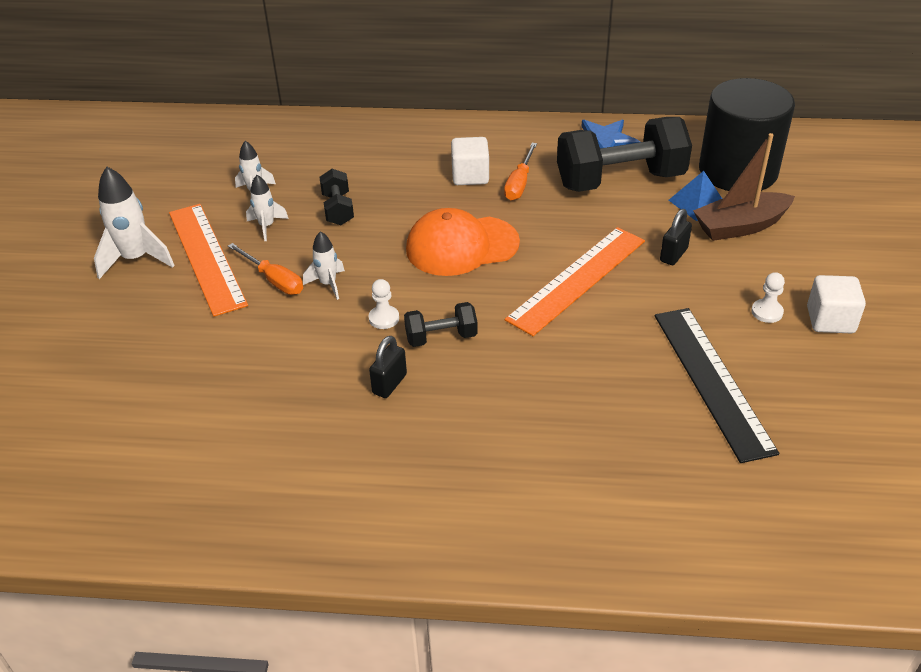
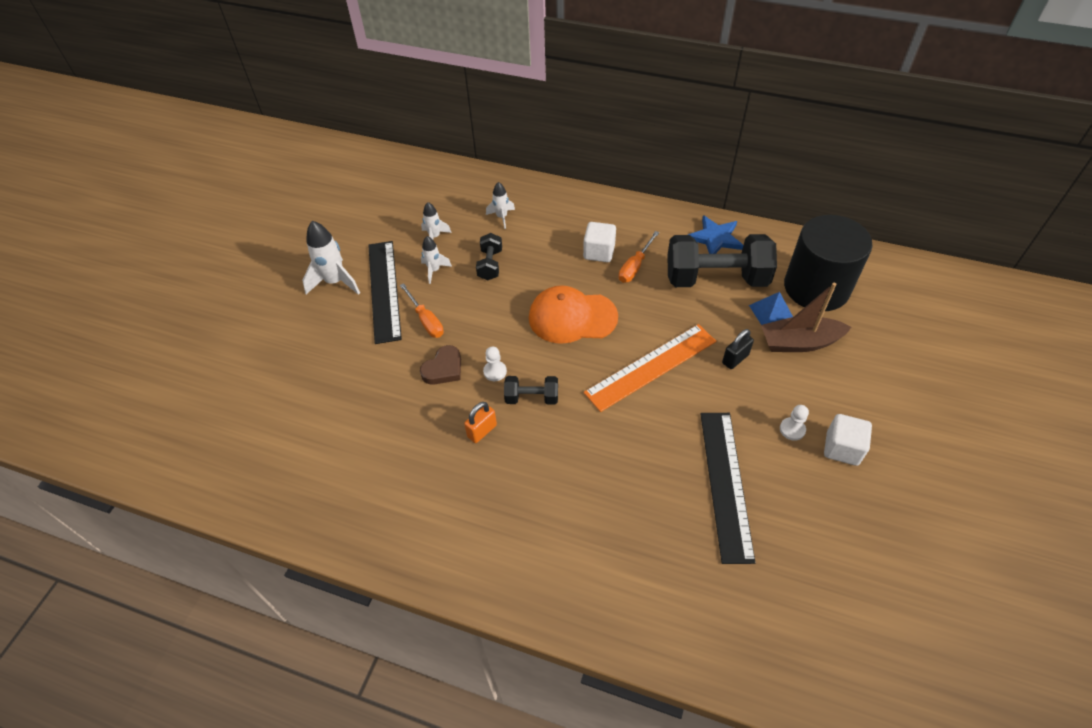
camera: 15 degrees right, 10 degrees up
(206, 257) = (384, 290): orange ruler -> black ruler
(315, 327) = (443, 369): none -> brown heart
(328, 284) = (463, 332): white rocket -> white rocket (501, 217)
(389, 384) = (482, 431): black padlock -> orange padlock

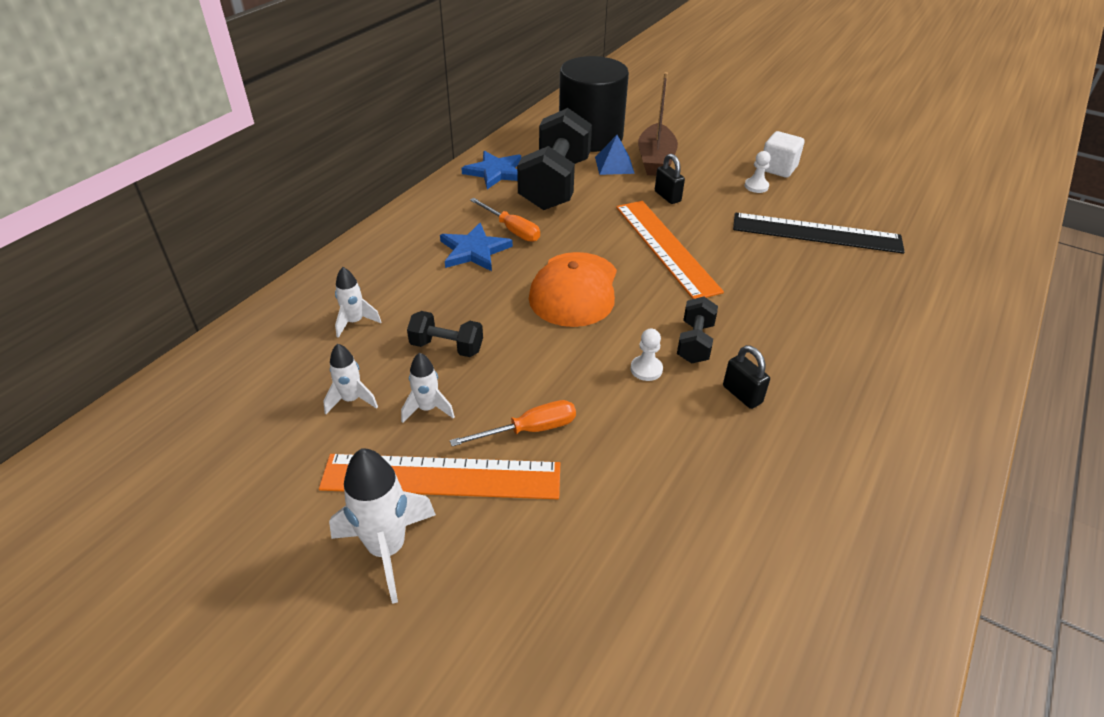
camera: 80 degrees left, 10 degrees down
(384, 290) = (442, 477): black ruler -> orange ruler
(443, 369) = (629, 420): brown heart -> none
(482, 431) = (742, 394): orange padlock -> black padlock
(599, 252) = (474, 251): white cube -> blue star

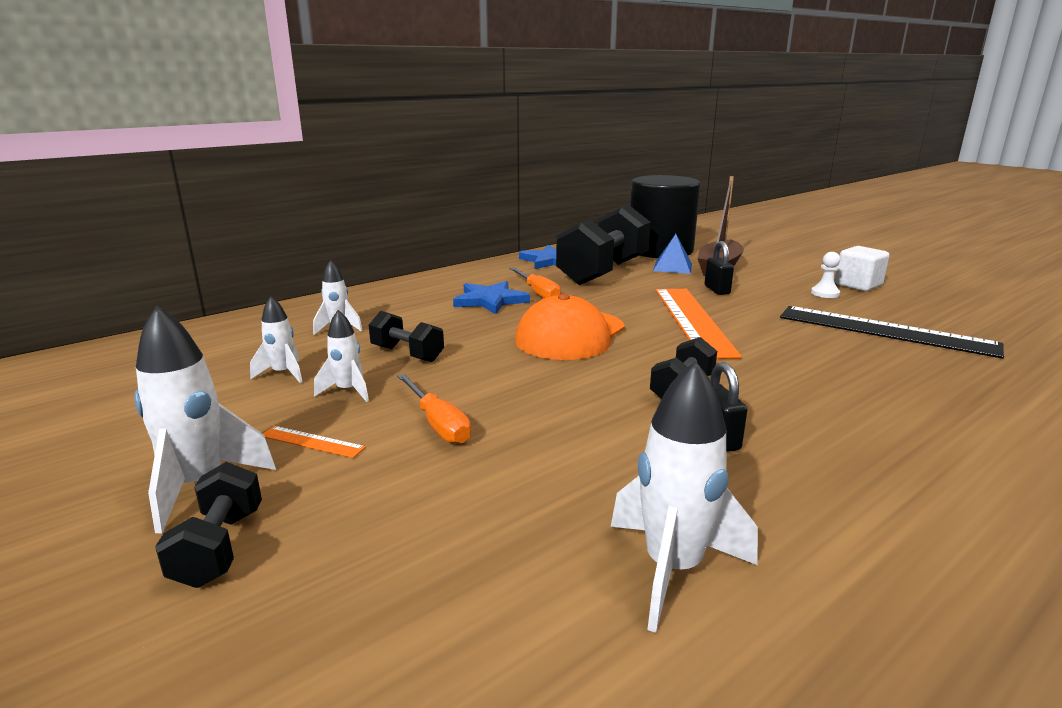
camera: 20 degrees right, 20 degrees down
(442, 477) = (312, 442): orange ruler -> orange ruler, size x0.40
(453, 601) = (219, 547): none -> black dumbbell
(529, 430) = (437, 424): orange screwdriver -> orange screwdriver turned 60 degrees clockwise
(646, 369) = (608, 400): white pawn -> none
(763, 527) = (672, 569): none -> white rocket

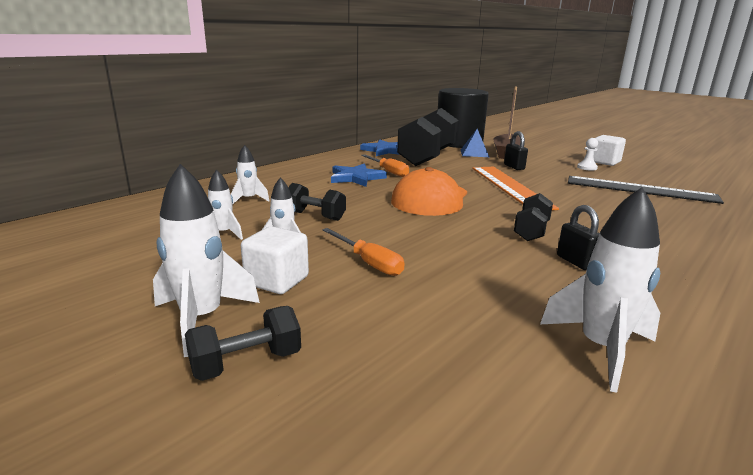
camera: 10 degrees left, 0 degrees up
(219, 547) = (246, 363): black dumbbell -> black dumbbell turned 75 degrees clockwise
(312, 442) = (277, 281): orange ruler -> white cube

